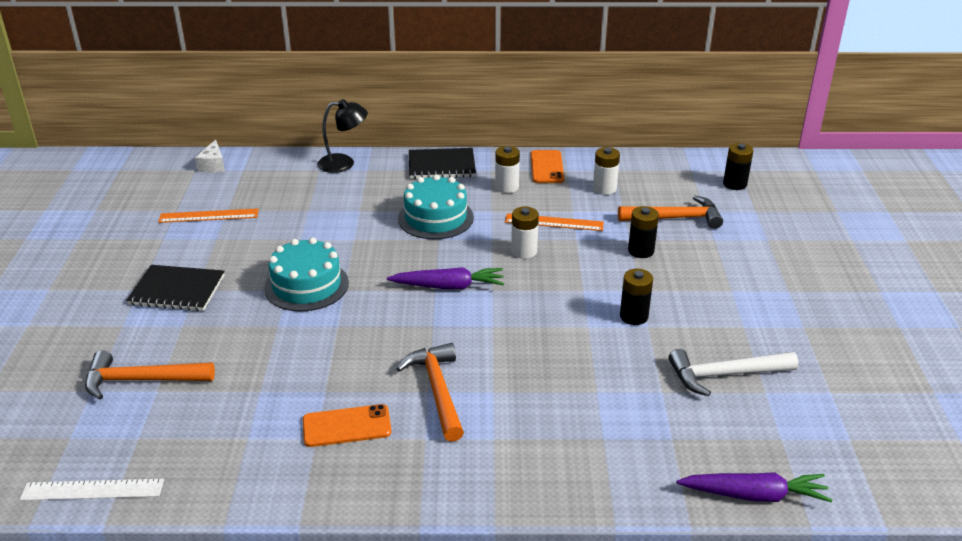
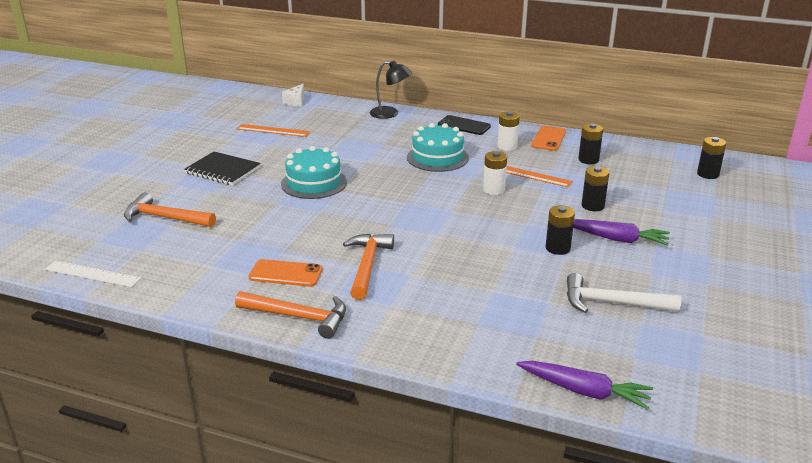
camera: 20 degrees right, 5 degrees down
(441, 166) = (464, 126): black notebook -> black phone
(448, 286) = (419, 202): purple carrot -> purple carrot (617, 239)
(604, 188) = (588, 160): white battery -> black battery
(675, 218) = (638, 189): orange hammer -> orange hammer (299, 317)

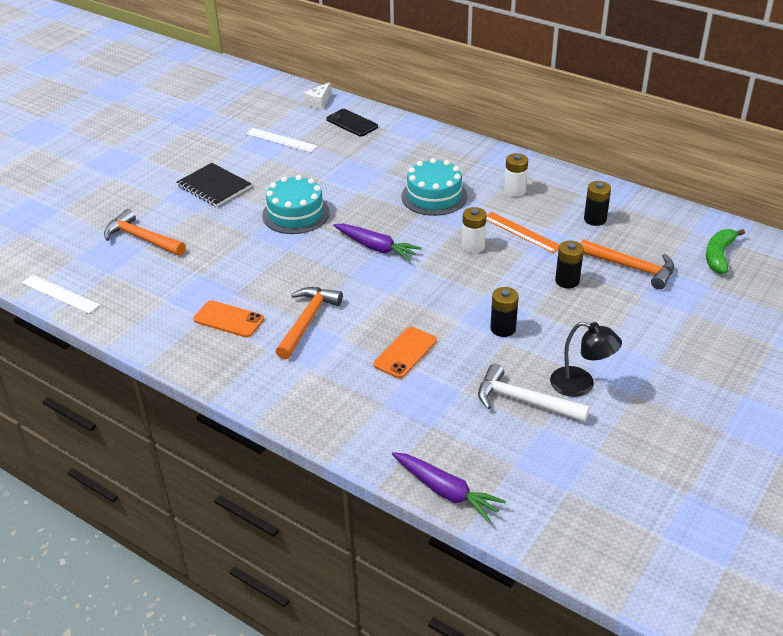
camera: 15 degrees right, 10 degrees up
(273, 130) = (281, 140): orange ruler -> white ruler
(299, 317) = (222, 369): orange hammer -> orange hammer (632, 268)
(390, 113) = (410, 130): black lamp -> black lamp (581, 385)
(464, 126) = (482, 156): black phone -> black phone (352, 123)
(548, 139) = (566, 185): orange phone -> orange phone (405, 352)
(617, 239) = (570, 326): purple carrot -> purple carrot (376, 247)
(708, 174) = (719, 256): black battery -> green banana

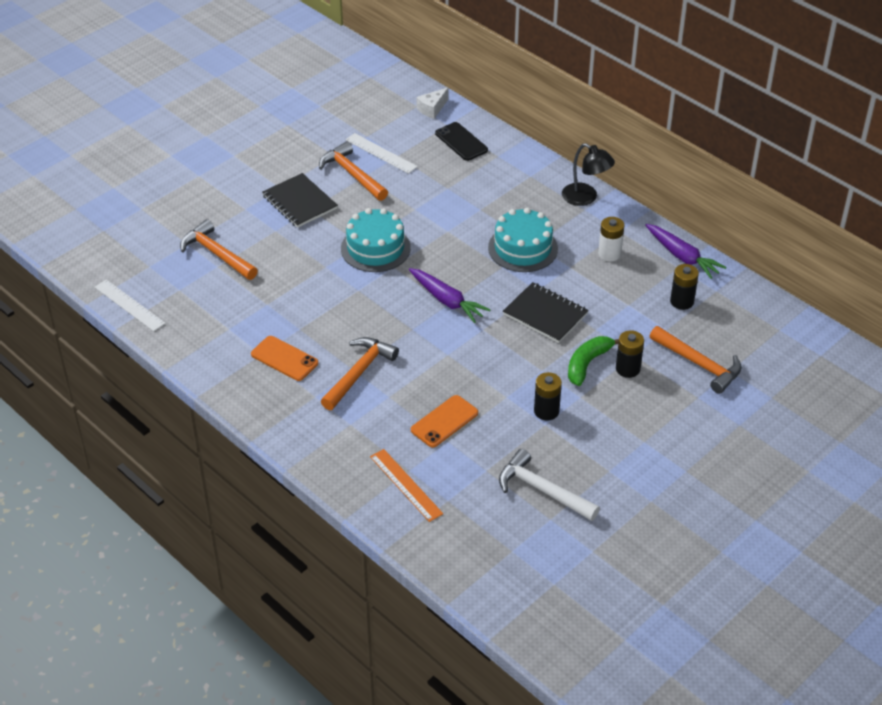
camera: 10 degrees right, 5 degrees up
(258, 159) = (352, 174): none -> orange hammer
(446, 491) = (443, 564): purple carrot -> purple carrot (682, 256)
(473, 246) = (545, 314): white battery -> black notebook
(521, 232) = (600, 305): orange ruler -> orange ruler (406, 485)
(581, 385) = (602, 482): black lamp -> black lamp (585, 198)
(719, 256) = (795, 364): green banana -> green banana (587, 364)

